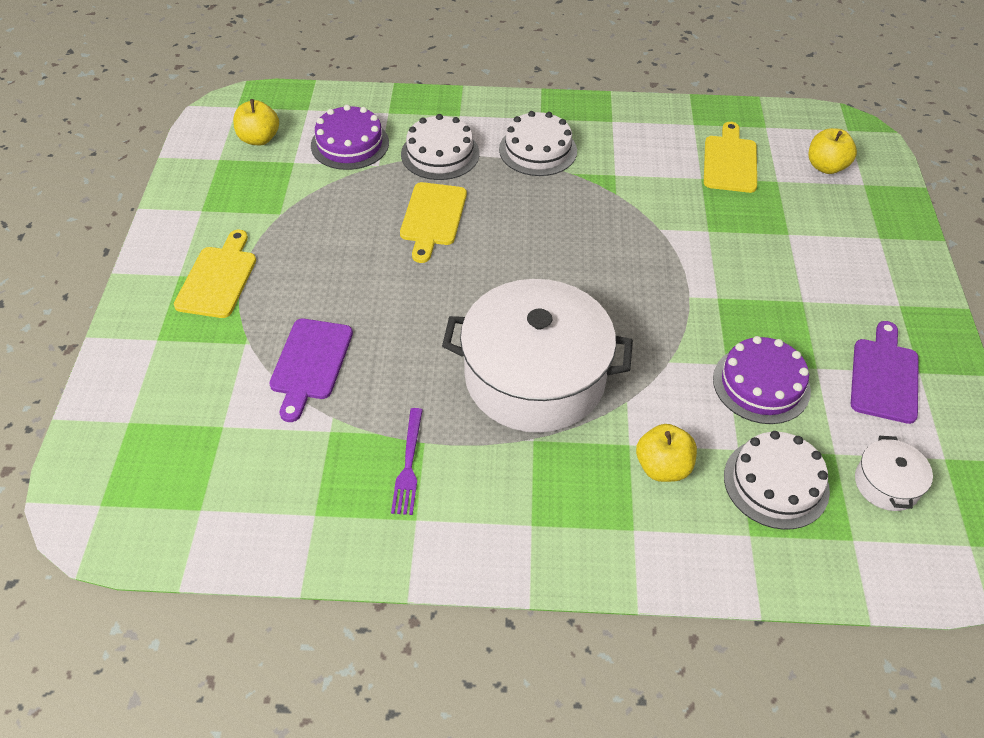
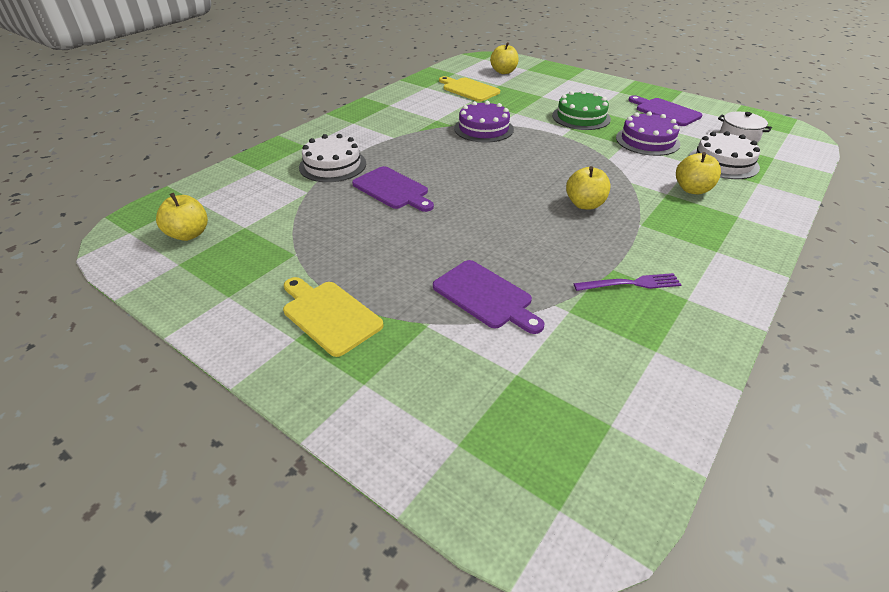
camera: 55 degrees left, 10 degrees down
(350, 144) = (265, 195): purple cake -> purple cake (483, 129)
(408, 464) = (631, 284): purple fork -> purple fork turned 45 degrees counterclockwise
(432, 217) = (392, 189): yellow cutting board -> purple cutting board
(535, 377) = (585, 204): white pot -> yellow apple
(538, 150) = (380, 133): white cake -> none
(763, 295) = (581, 117): none -> green cake

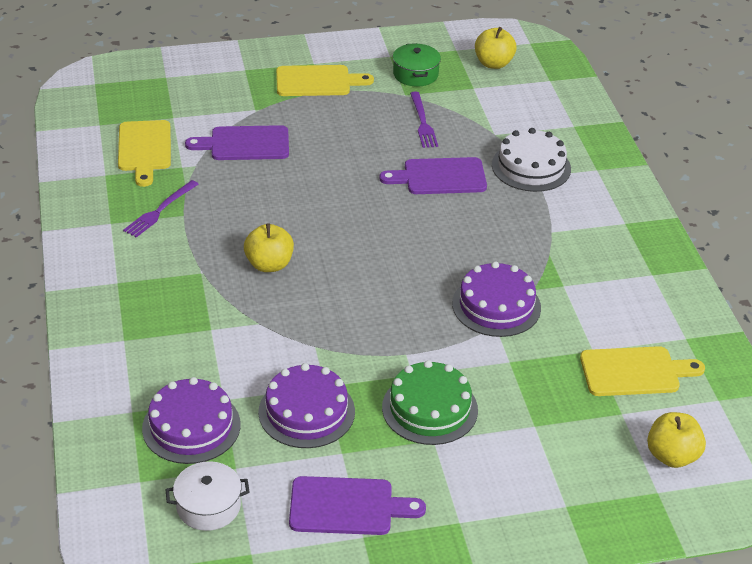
camera: 130 degrees right, 0 degrees up
(251, 265) = (415, 74): none -> green pot
(329, 226) = (422, 122): none -> purple fork
(587, 354) = (144, 149): none -> yellow cutting board
(692, 189) = (191, 352): yellow apple -> none
(723, 162) = (191, 426): white cake -> purple cake

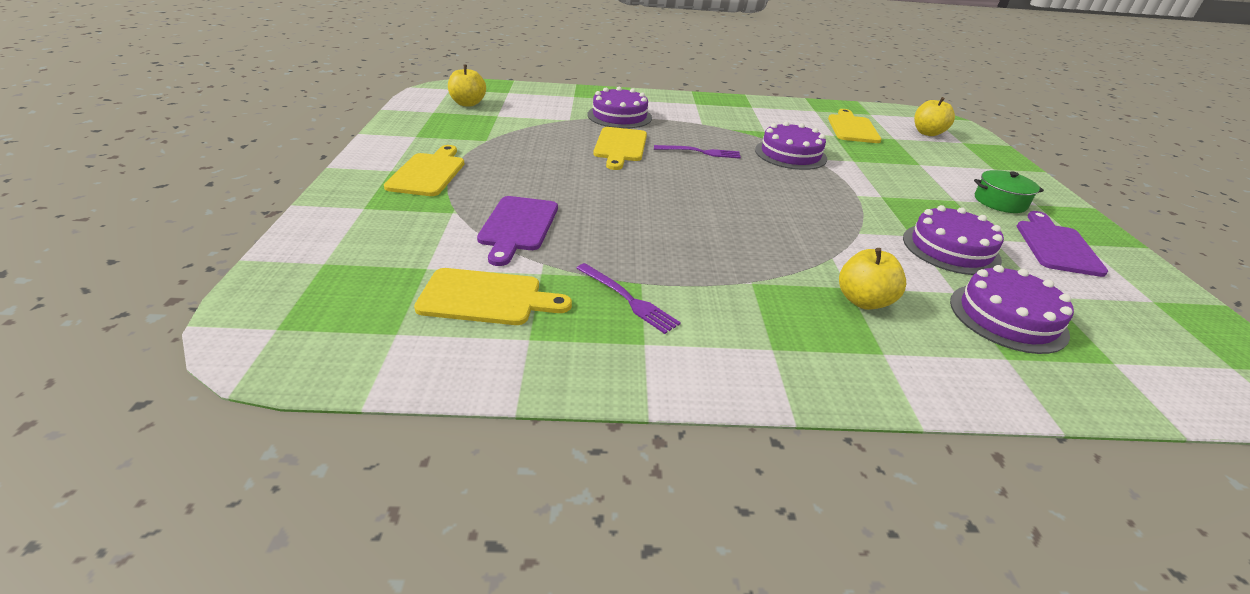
camera: 80 degrees left, 5 degrees down
(208, 506) = (1114, 319): white pot -> none
(269, 264) = (738, 239): yellow apple -> yellow apple (863, 301)
(415, 74) = (457, 131): green pot -> green pot (1000, 202)
(422, 122) = (535, 140): purple fork -> purple fork (700, 152)
(429, 408) = (919, 196): green cake -> none
(440, 177) = (620, 146): purple cutting board -> yellow cutting board
(531, 167) = (619, 116): white cake -> purple cake

